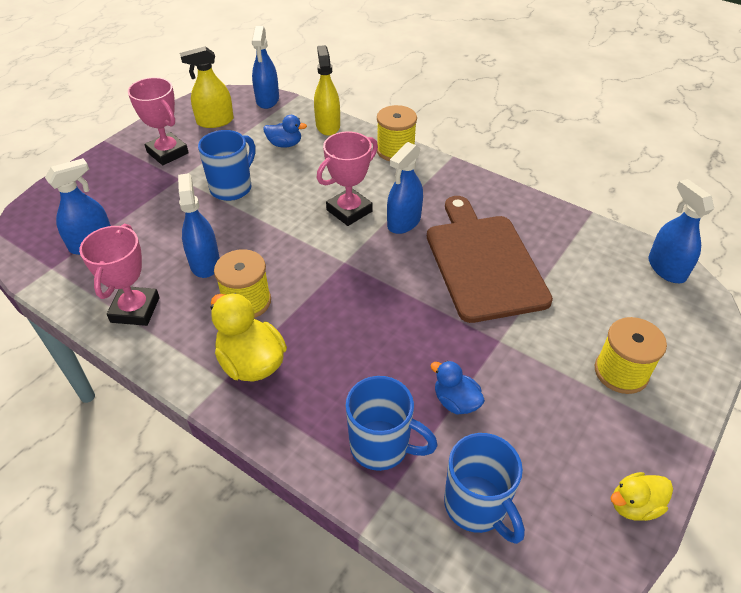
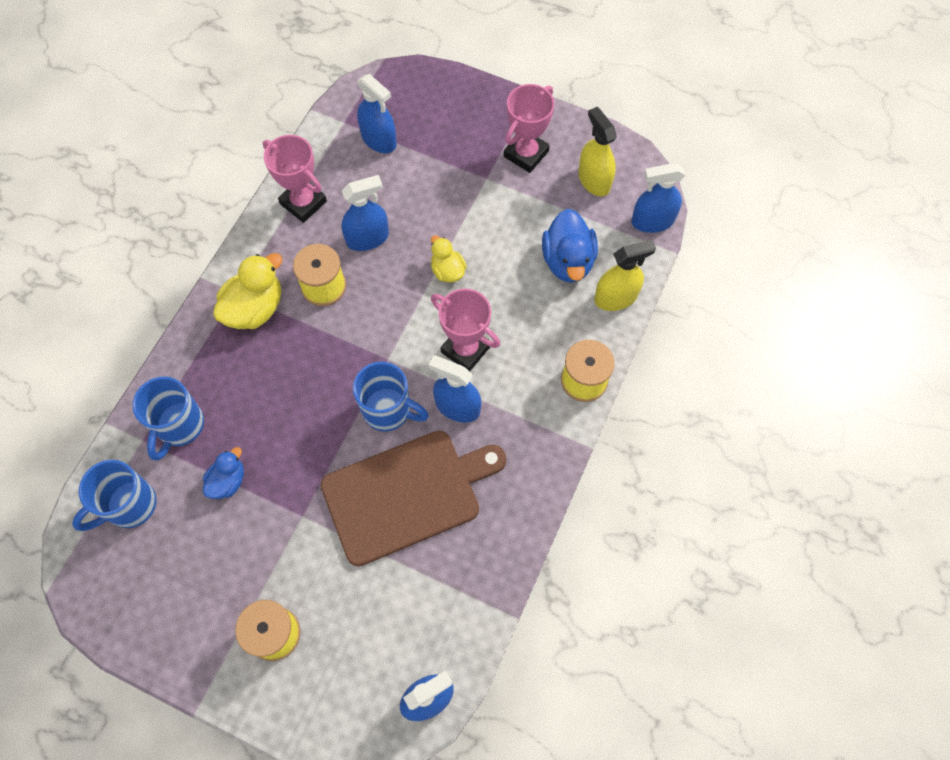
camera: 80 degrees right, 20 degrees up
(135, 310) = (303, 202): pink trophy -> pink trophy turned 45 degrees clockwise
(232, 187) = (481, 230): blue mug -> blue mug (388, 410)
(285, 144) = (568, 261): blue duck -> blue duck, size x1.67
(634, 505) = (135, 634): yellow duck -> yellow duck (447, 270)

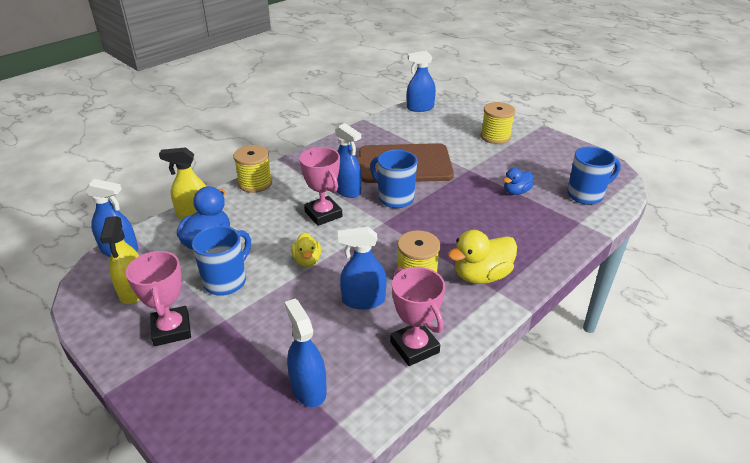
camera: 160 degrees left, 30 degrees down
(179, 426) = (550, 223): blue mug -> blue mug (226, 281)
(526, 154) = (171, 329): pink trophy -> pink trophy turned 75 degrees counterclockwise

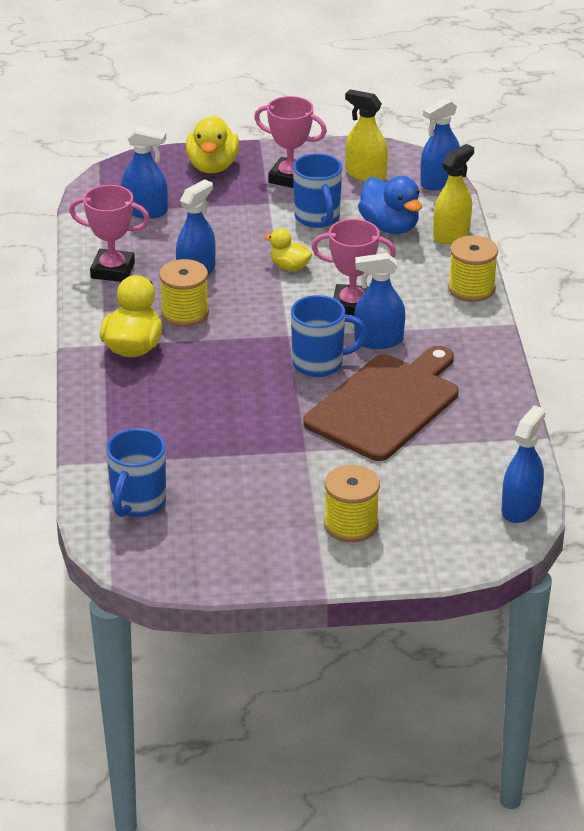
camera: 130 degrees right, 0 degrees up
(187, 393) = (212, 166): none -> yellow duck
(516, 192) = (216, 455): blue duck -> none

